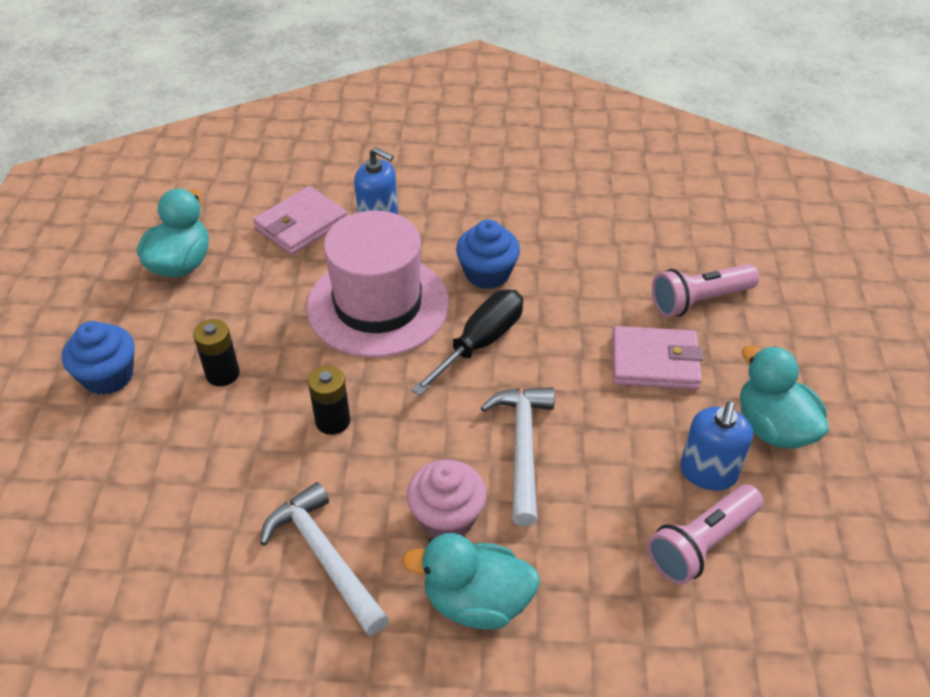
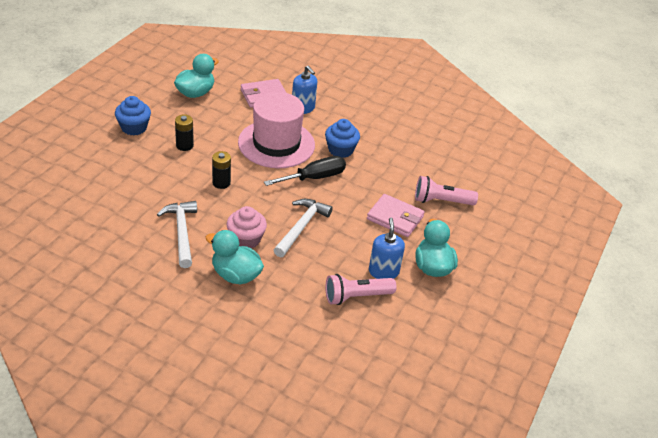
camera: 20 degrees right, 5 degrees down
(708, 472) = (383, 271): blue soap dispenser -> blue soap dispenser turned 135 degrees clockwise

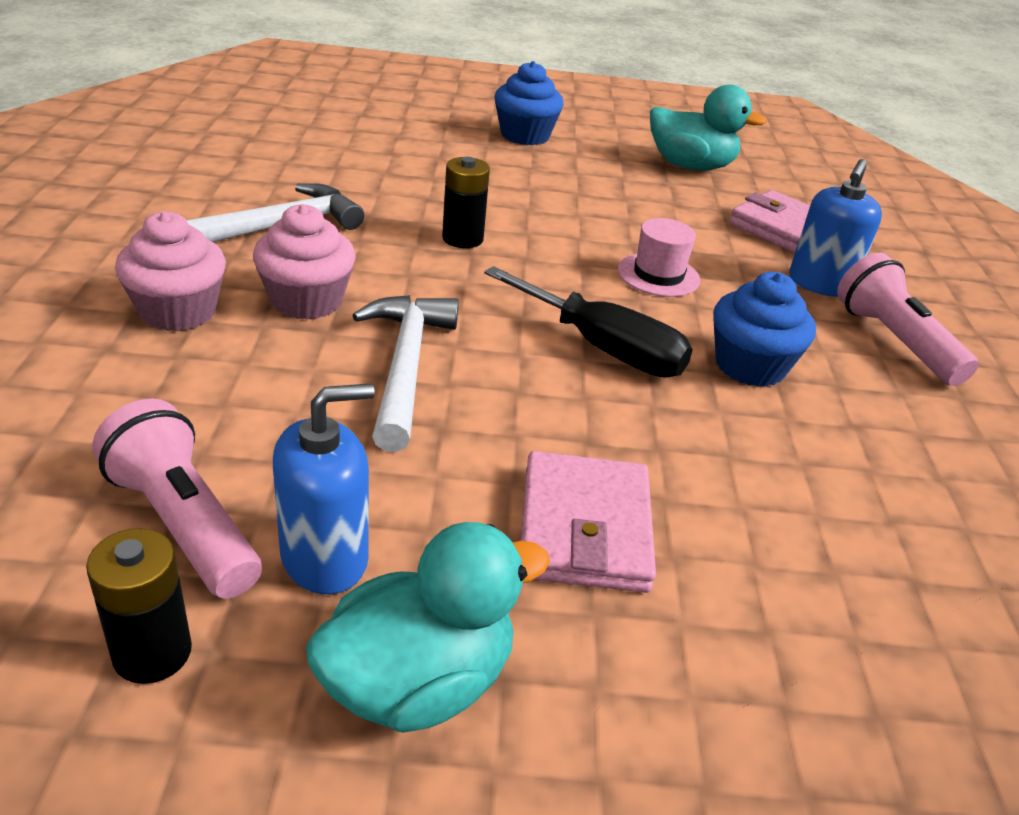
camera: 65 degrees right, 5 degrees down
(184, 145) = (531, 184): black battery -> black battery (152, 653)
(235, 275) = (178, 311): turquoise duck -> pink cupcake
(276, 144) = (658, 275): pink hat -> pink hat, size x0.43
(301, 227) = (406, 366): white hammer -> white hammer turned 90 degrees counterclockwise
(441, 201) = (767, 624): pink flashlight -> pink flashlight (894, 341)

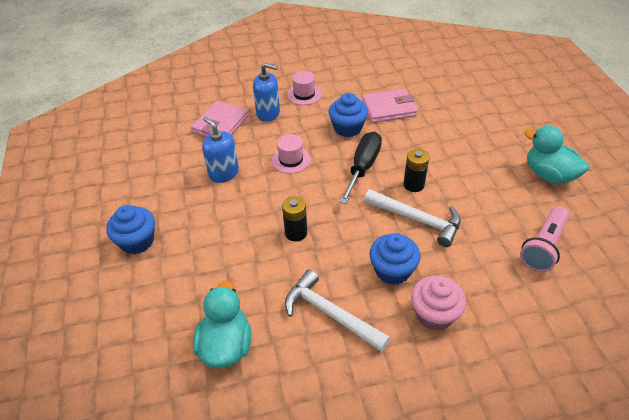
camera: 100 degrees left, 10 degrees up
(152, 653) = (589, 230): black battery -> black battery (413, 185)
(306, 301) = (392, 270): pink cupcake -> blue cupcake
(325, 558) = (527, 207): blue soap dispenser -> blue soap dispenser (224, 173)
(406, 366) = (417, 220): white hammer -> white hammer turned 135 degrees counterclockwise
(584, 528) = (467, 155): pink wallet -> pink wallet (389, 109)
(690, 166) = (154, 163): turquoise duck -> turquoise duck (226, 345)
(894, 341) = (304, 94): pink flashlight -> pink hat

